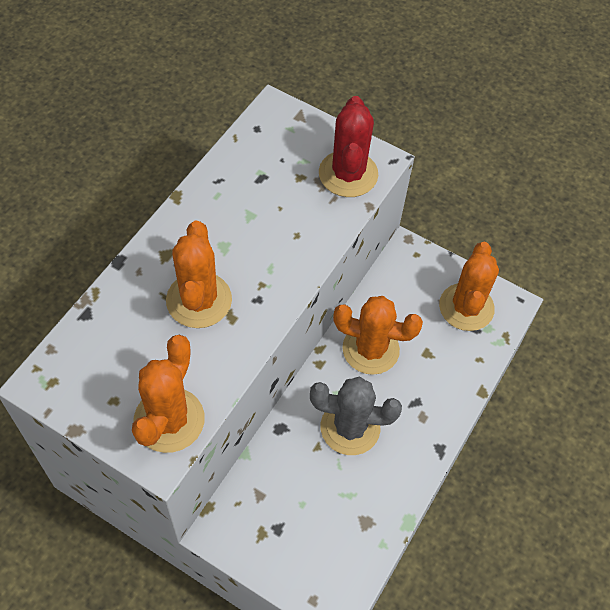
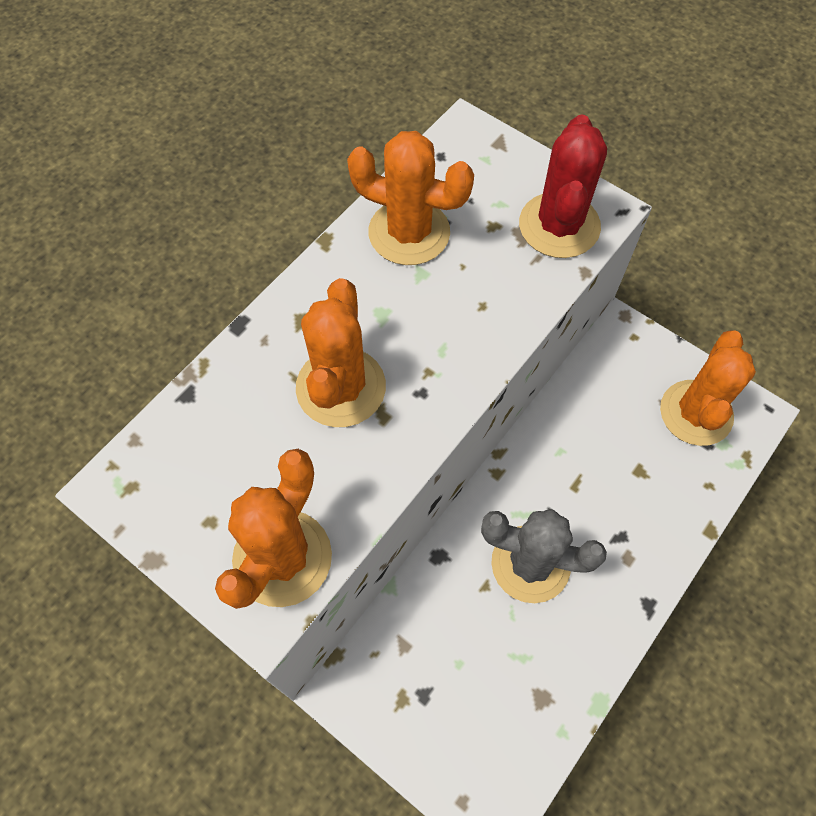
camera: 10 degrees right, 5 degrees up
(370, 349) = (565, 459): orange cactus -> orange cactus (409, 232)

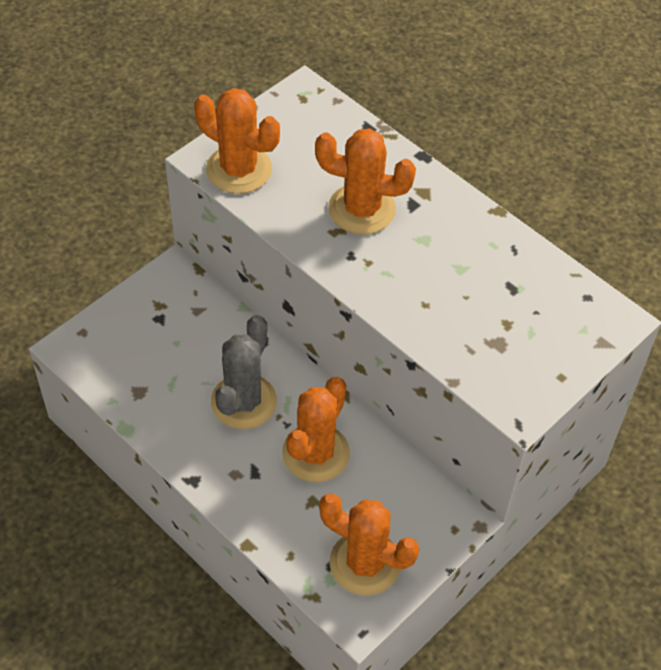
camera: 95 degrees right, 10 degrees down
(409, 232) = (502, 265): orange cactus -> orange cactus (316, 453)
(559, 226) = (504, 371): red cactus -> none

